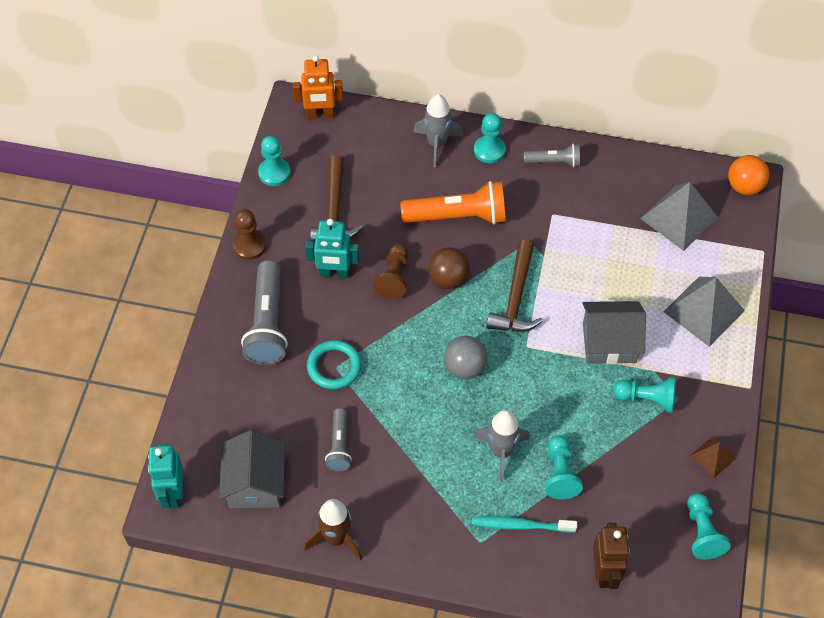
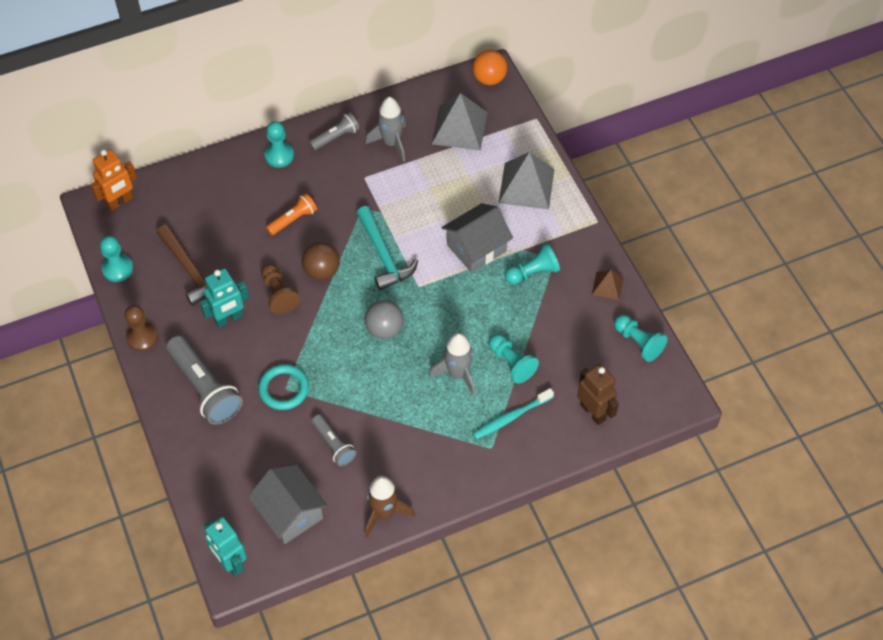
camera: 35 degrees left, 0 degrees up
(437, 144) = (234, 173): grey rocket -> grey rocket (391, 143)
(458, 216) = (293, 220): orange flashlight -> orange flashlight, size x0.56
(516, 298) = (384, 255): brown hammer -> turquoise hammer

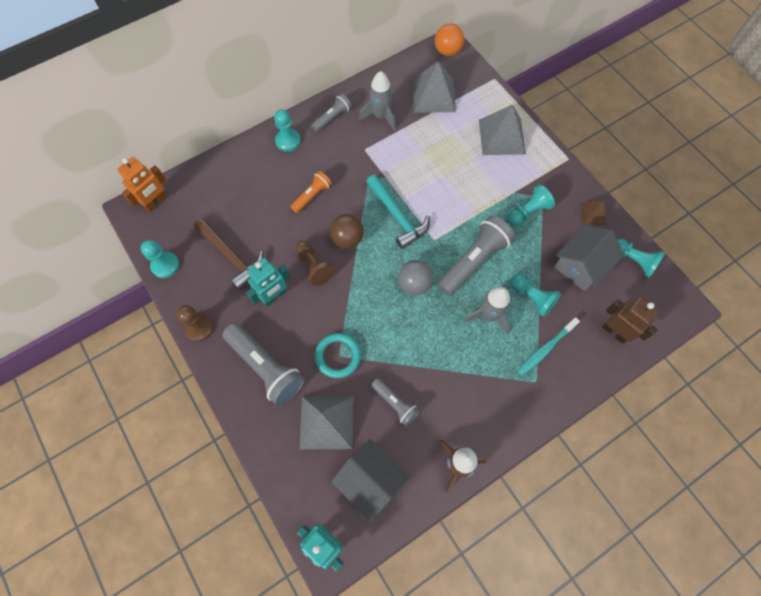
camera: 10 degrees left, 10 degrees up
(257, 451) = (326, 422): none -> grey pyramid
(457, 315) = (474, 261): none -> grey flashlight
(476, 248) = (474, 197): grey house -> grey house (580, 266)

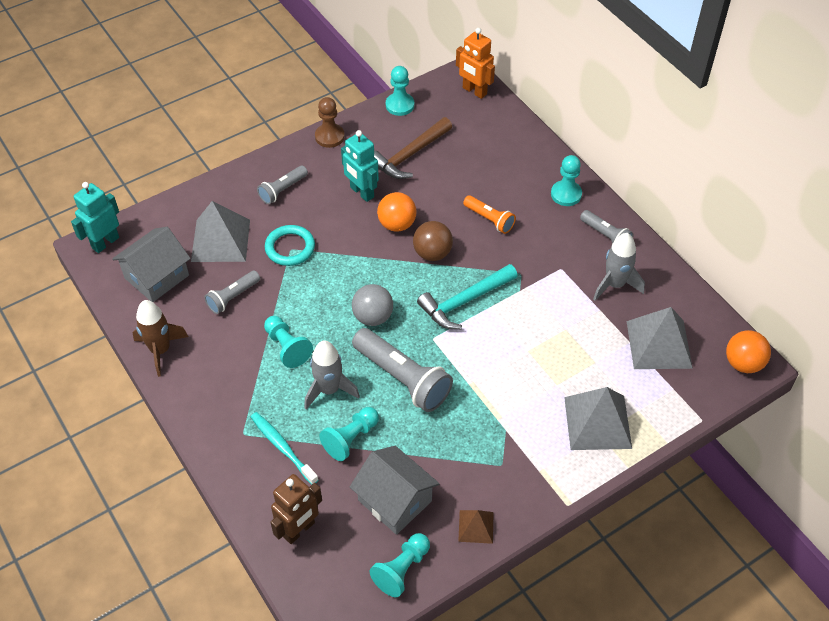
camera: 90 degrees right, 15 degrees down
(266, 367) = (282, 190): grey flashlight -> grey flashlight, size x0.56
(314, 266) = (397, 224): brown pawn -> orange ball
(528, 212) = (476, 444): turquoise pawn -> turquoise pawn (287, 347)

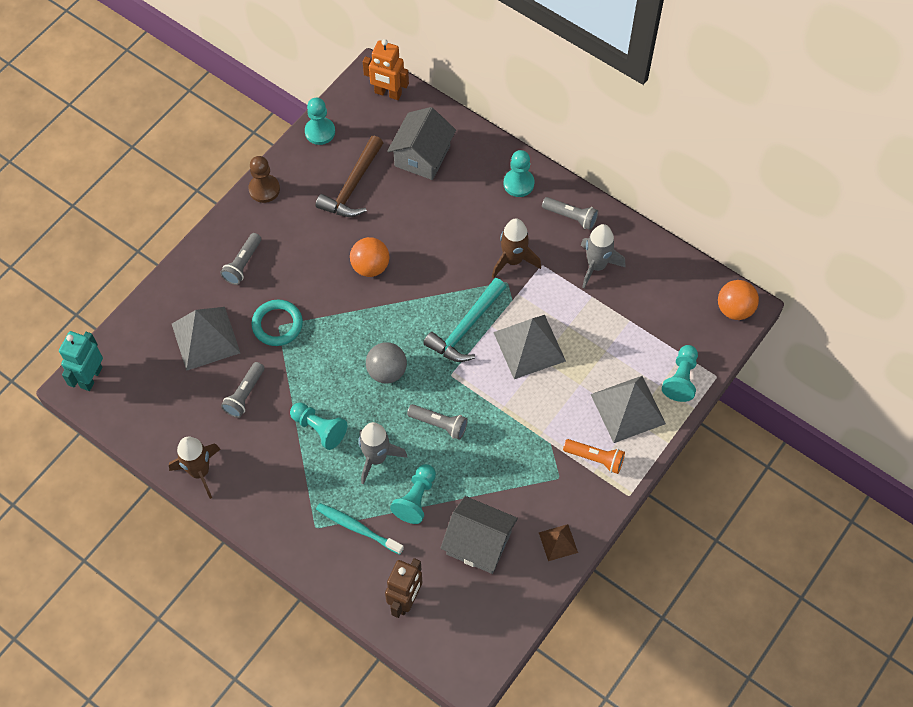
camera: 20 degrees left, 10 degrees up
(157, 276) = (160, 397): grey house -> grey house (422, 156)
(361, 192) = (322, 242): turquoise robot -> none
(402, 378) = (439, 424): grey flashlight -> grey flashlight, size x0.56
(402, 569) = (509, 603): turquoise pawn -> turquoise pawn (681, 379)
(432, 253) = (416, 287): brown ball -> none
(489, 219) = (456, 234): orange flashlight -> orange flashlight (595, 458)
(534, 257) = (513, 260): none -> brown rocket
(659, 344) = (655, 314): grey pyramid -> grey pyramid (529, 346)

